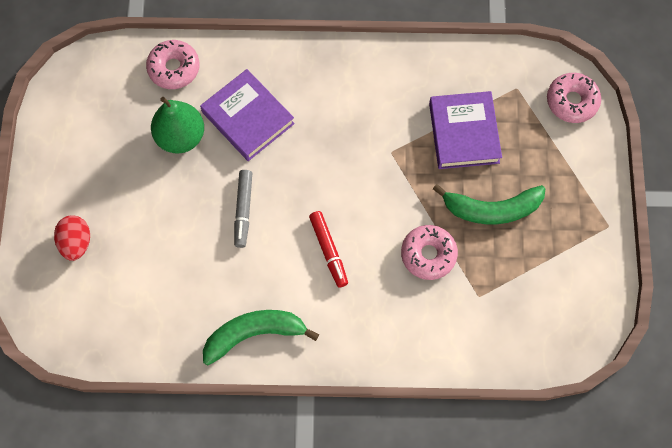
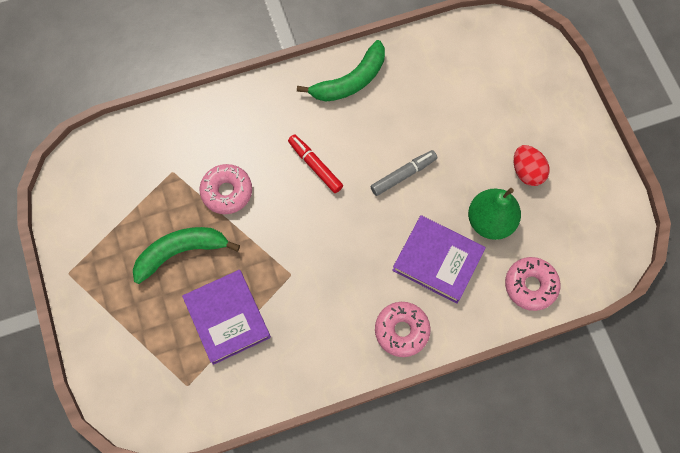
camera: 160 degrees right, 0 degrees up
(76, 243) = (530, 101): red egg -> red egg (527, 172)
(243, 210) = (403, 175): grey marker -> grey marker turned 75 degrees clockwise
(572, 101) = (128, 391): pink donut -> pink donut (401, 330)

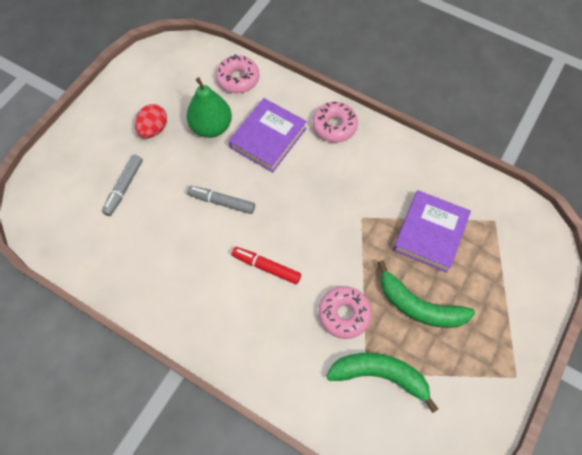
camera: 130 degrees left, 5 degrees down
(315, 166) = (266, 267): red marker -> red marker turned 105 degrees clockwise
(350, 81) = (169, 299): green banana -> green banana (380, 375)
(437, 261) = (268, 138): purple book -> purple book turned 45 degrees clockwise
(481, 111) = (124, 187): none -> grey marker

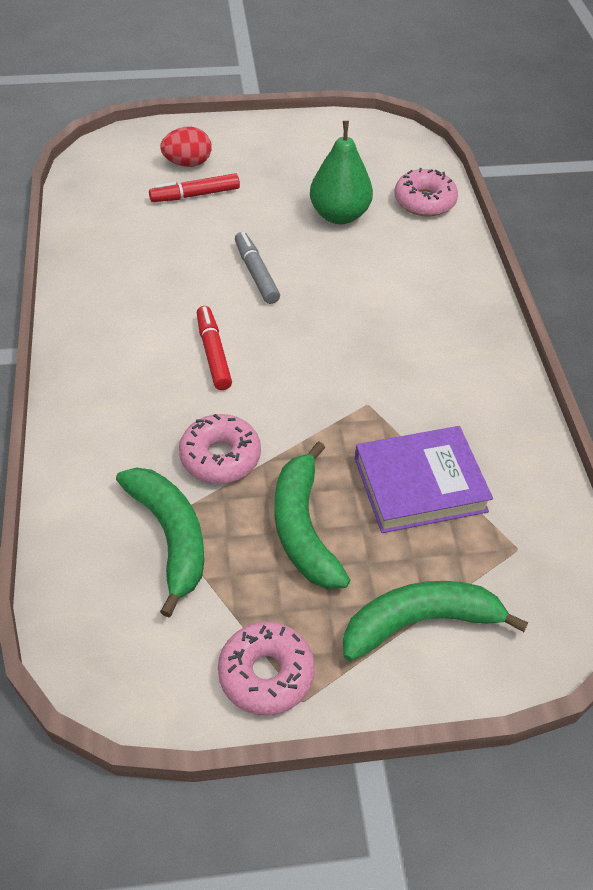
camera: 50 degrees right, 15 degrees down
(124, 187) = (195, 195): grey marker -> red marker
(154, 129) = (286, 177): red egg -> red egg (188, 163)
(268, 138) = (379, 265): purple book -> none
(334, 126) = (463, 311): pink donut -> pink donut (266, 674)
(507, 293) = (420, 622): none -> green banana

